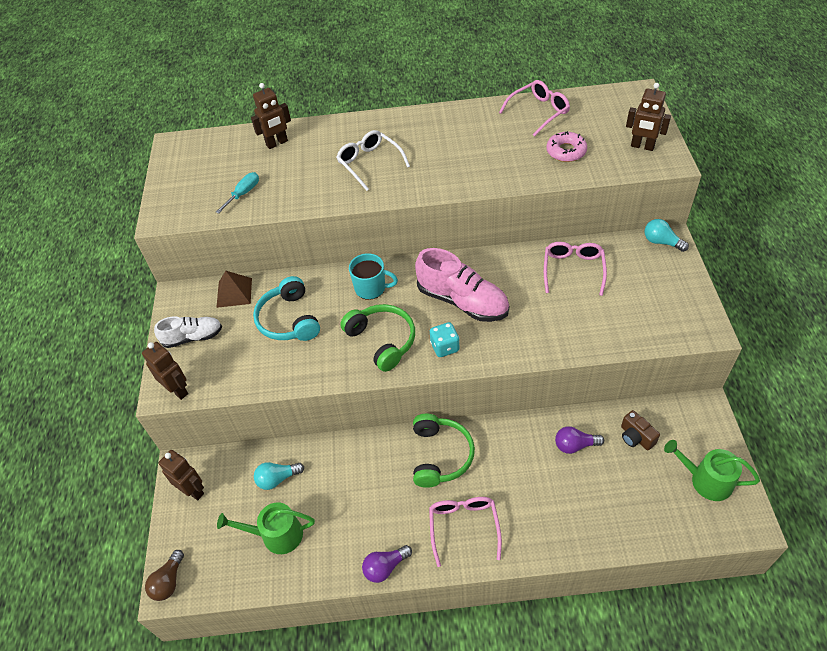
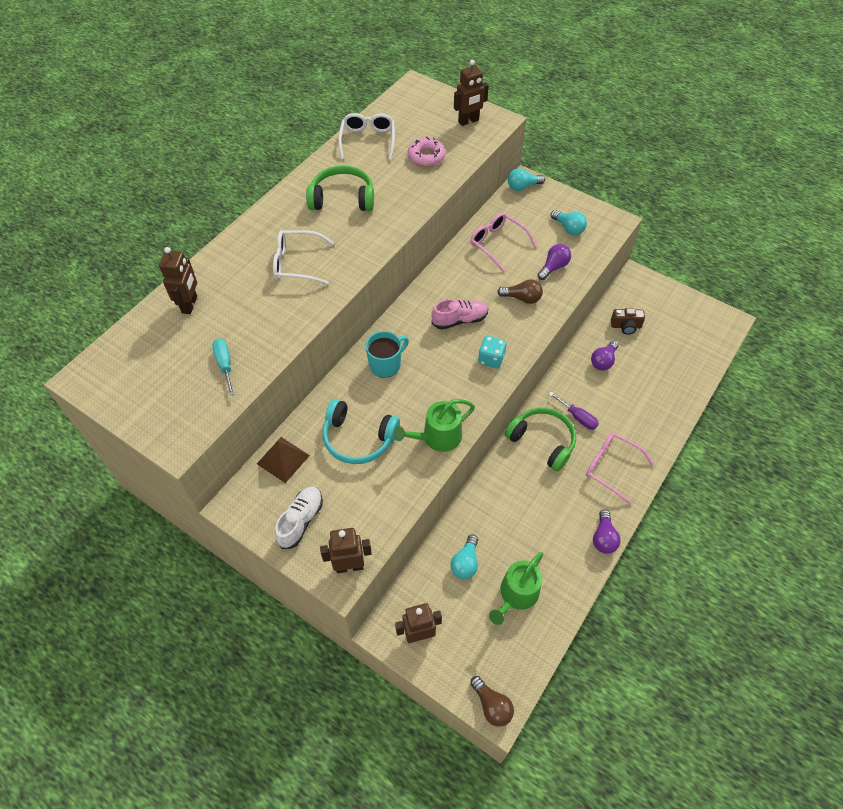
camera: 55 degrees left, 5 degrees up
(382, 340) = (445, 391): green headphones -> green headphones (342, 198)
(462, 301) = (459, 320): pink shoe -> pink shoe, size x0.60
(491, 465) = (577, 417): none -> purple screwdriver
(533, 325) = (522, 298): none -> brown light bulb
(538, 112) = (368, 140): pink glasses -> white glasses
(594, 323) = (553, 267): none -> purple light bulb
(654, 303) = (568, 228): none -> turquoise light bulb
(706, 480) = (685, 318): green watering can -> green watering can (438, 437)

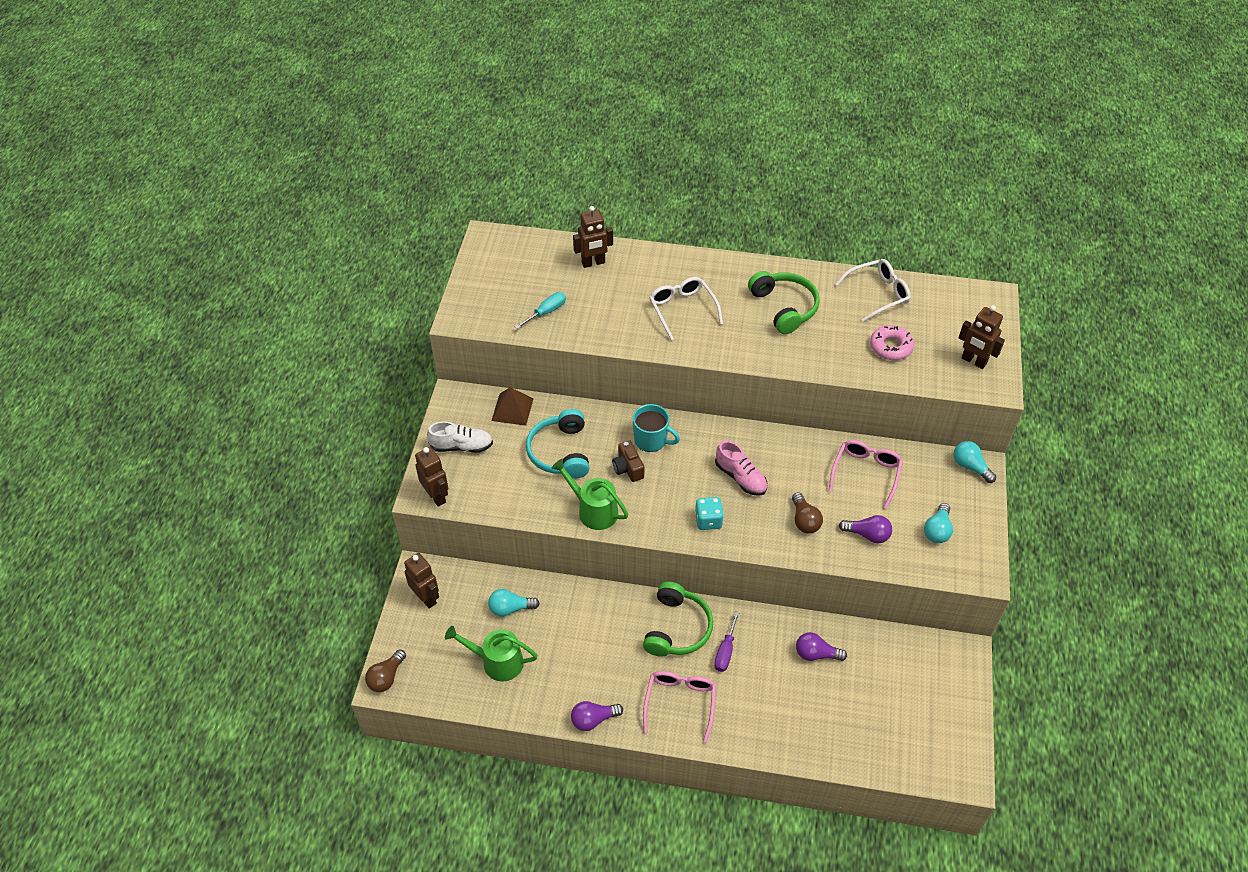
camera: 65 degrees right, 5 degrees down
(625, 326) = (881, 662): brown camera -> brown camera (628, 468)

